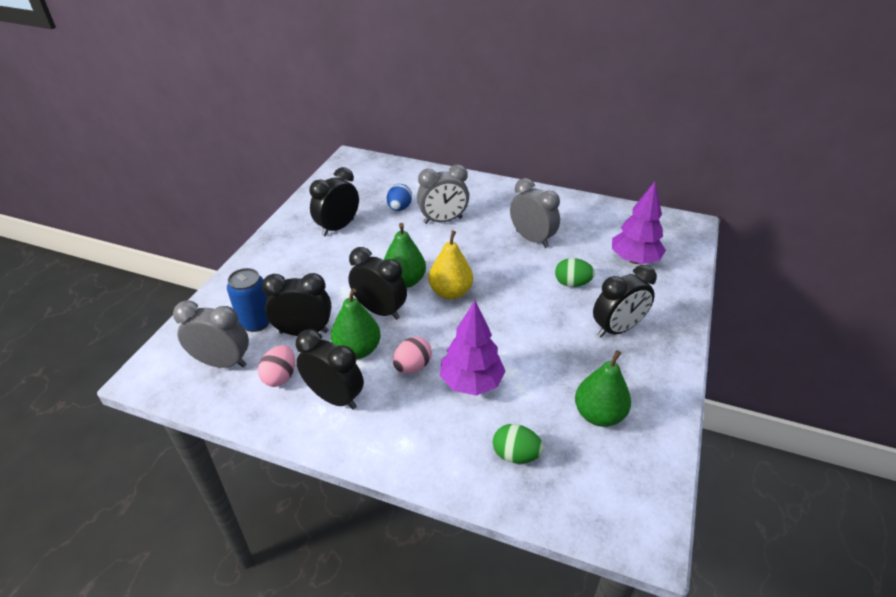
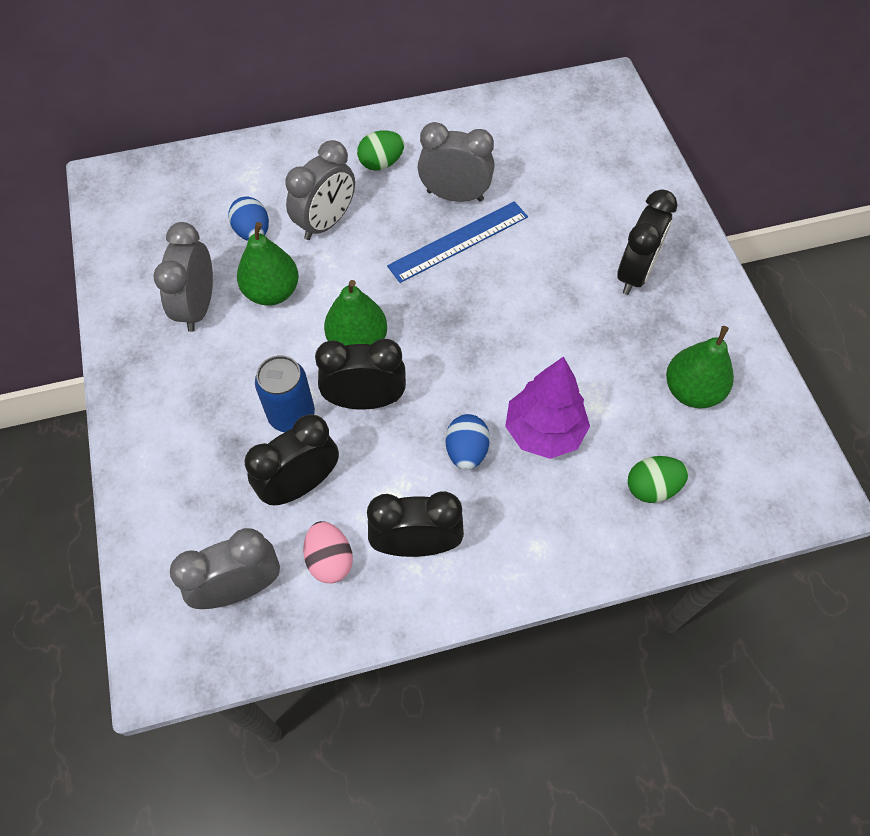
camera: 35 degrees left, 20 degrees up
(256, 322) = (227, 508): blue can -> blue can (291, 415)
(338, 227) = (198, 307): black clock -> grey clock
(357, 350) = (387, 469): green pear -> green pear (272, 292)
(412, 366) = (466, 451): pink egg -> blue egg
(450, 292) = (425, 326): yellow pear -> none
(512, 261) = (458, 241): none -> blue ruler
(572, 283) = (547, 237): green egg -> green egg (381, 163)
(634, 260) = (586, 167): purple tree -> none

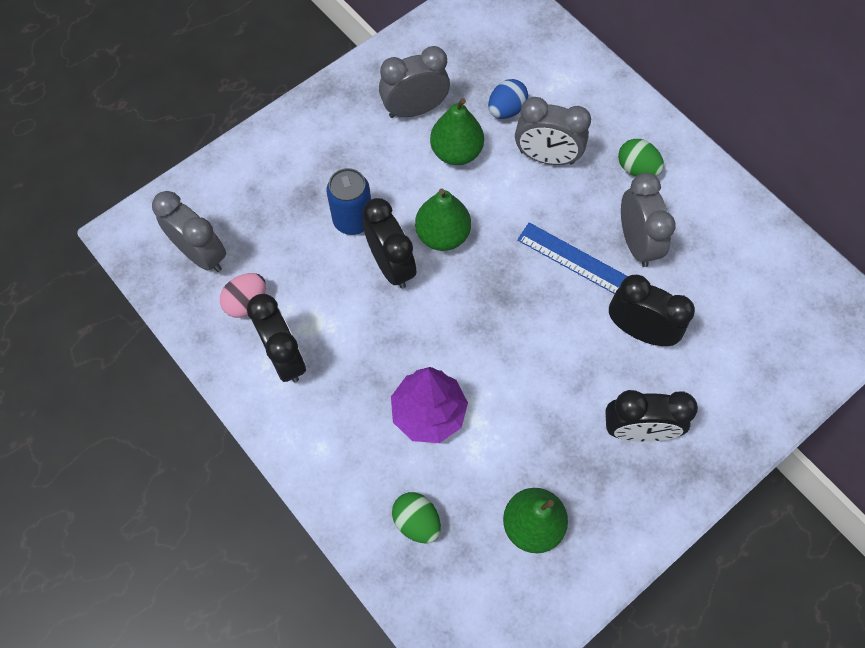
camera: 65 degrees right, 5 degrees up
(300, 484) = (297, 254): black clock -> black clock (639, 330)
(466, 451) = (381, 360): blue egg -> none

